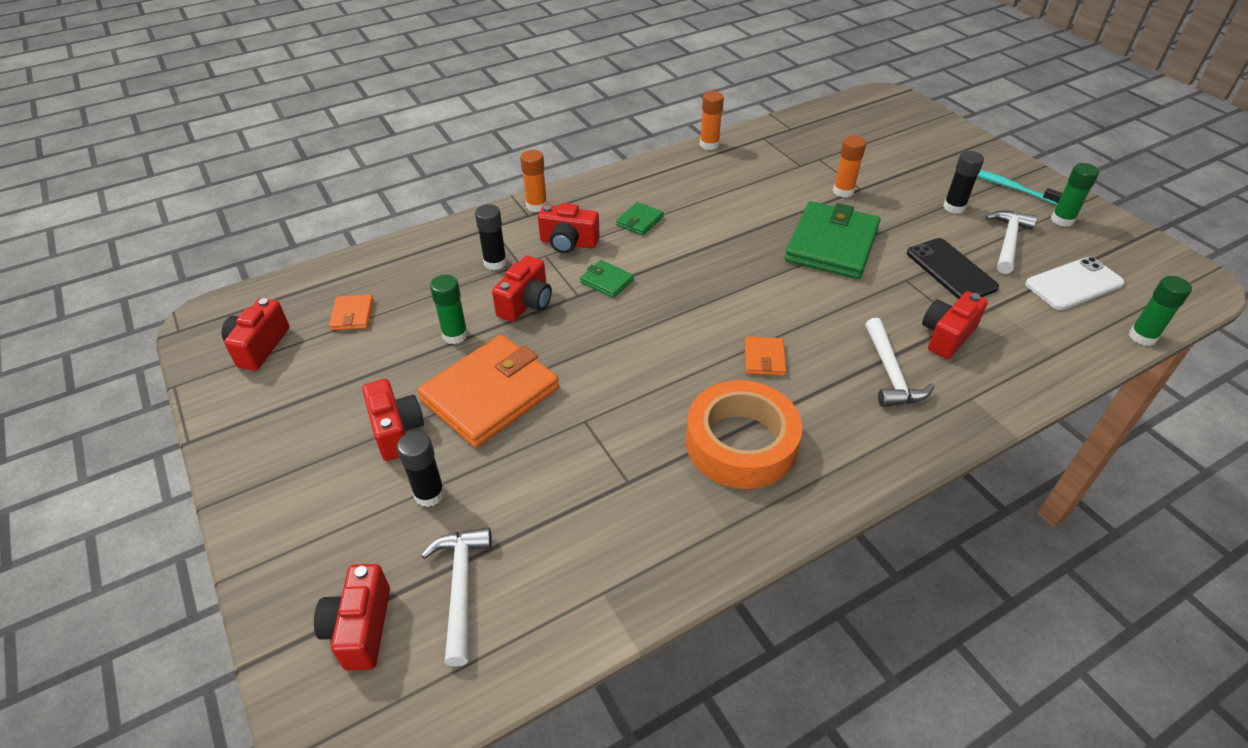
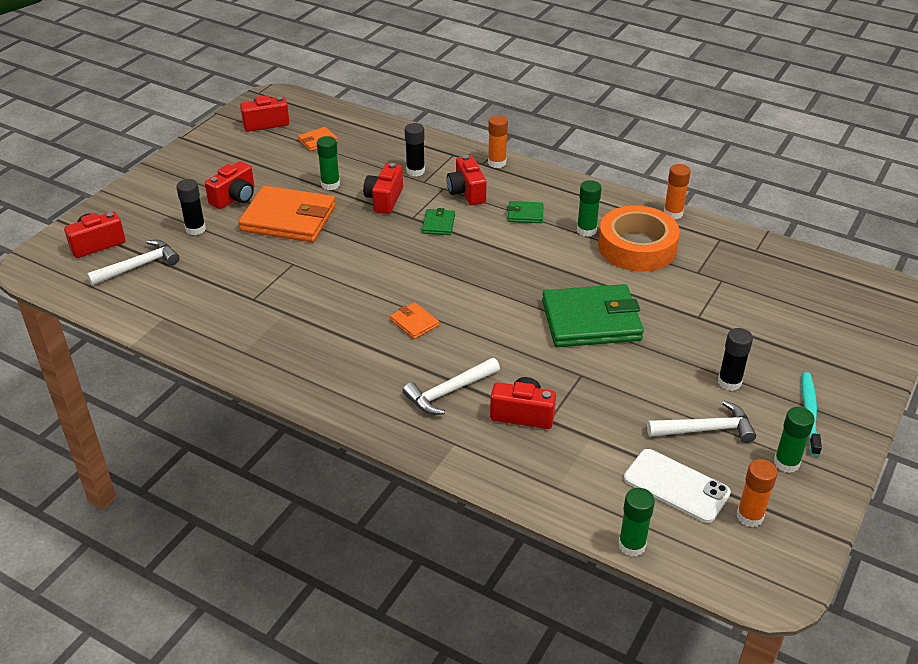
camera: 60 degrees right, 5 degrees down
(526, 303) = (384, 199): red camera -> red camera turned 105 degrees clockwise
(696, 197) = (586, 230): none -> green glue stick
(741, 443) = (319, 336): orange tape -> orange tape (637, 247)
(764, 358) = (414, 323): orange wallet -> orange wallet turned 75 degrees clockwise
(843, 191) = (682, 307): orange glue stick -> orange glue stick (749, 516)
(951, 270) = (621, 399): black phone -> none

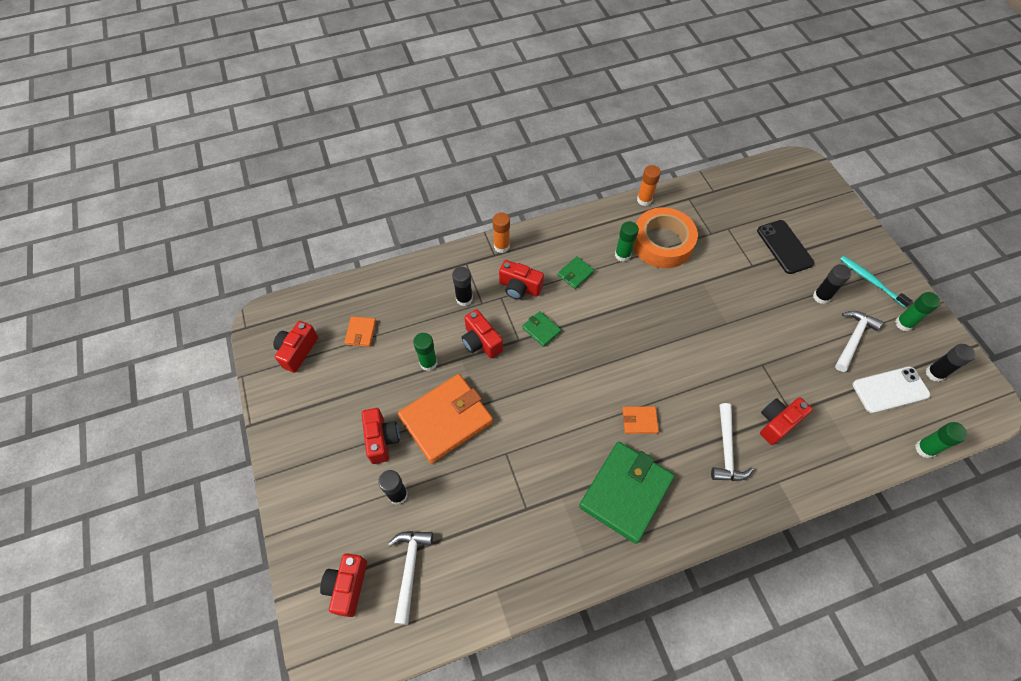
camera: 50 degrees left, 20 degrees up
(591, 320) = (715, 321): green wallet -> green wallet (625, 492)
(749, 516) = (934, 373): orange glue stick -> black glue stick
(757, 328) = (784, 247): none -> black phone

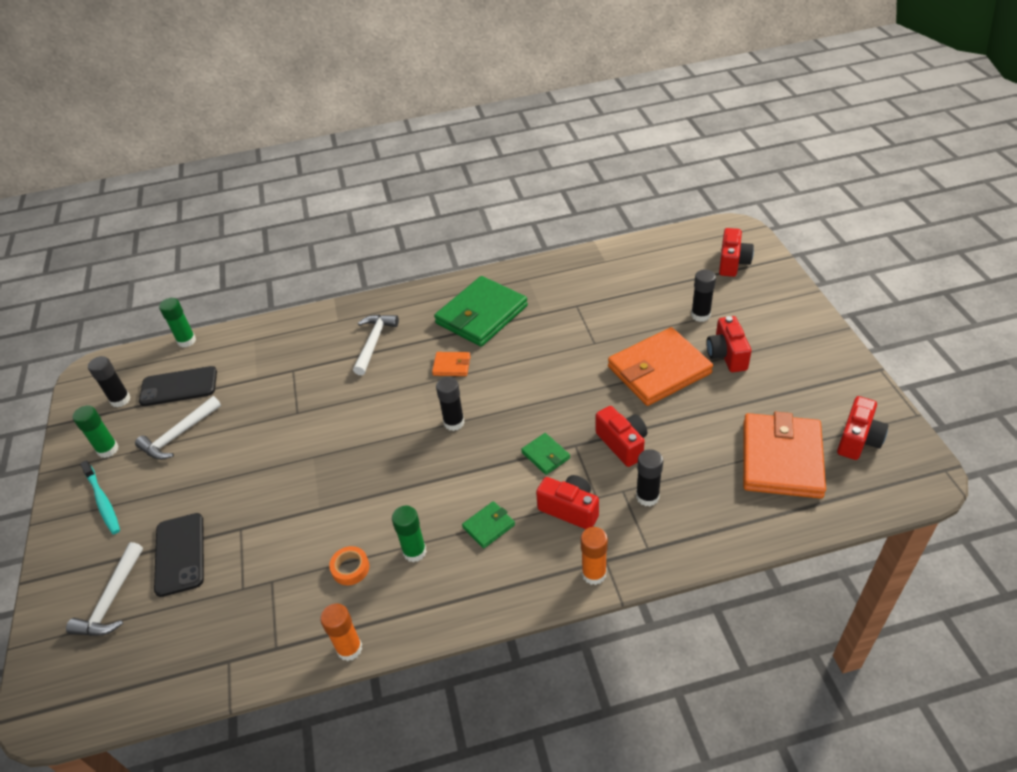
camera: 170 degrees left, 15 degrees down
(361, 332) = (781, 459): orange wallet -> orange wallet, size x2.25
(410, 569) = (680, 271): white hammer -> white hammer (111, 600)
(428, 363) = (686, 423): green glue stick -> none
(662, 243) = (350, 568): orange tape -> orange tape, size x0.41
(777, 423) = (312, 362): red camera -> none
(821, 297) = (180, 483): black glue stick -> black glue stick (454, 422)
(890, 390) = (179, 387): white phone -> black phone

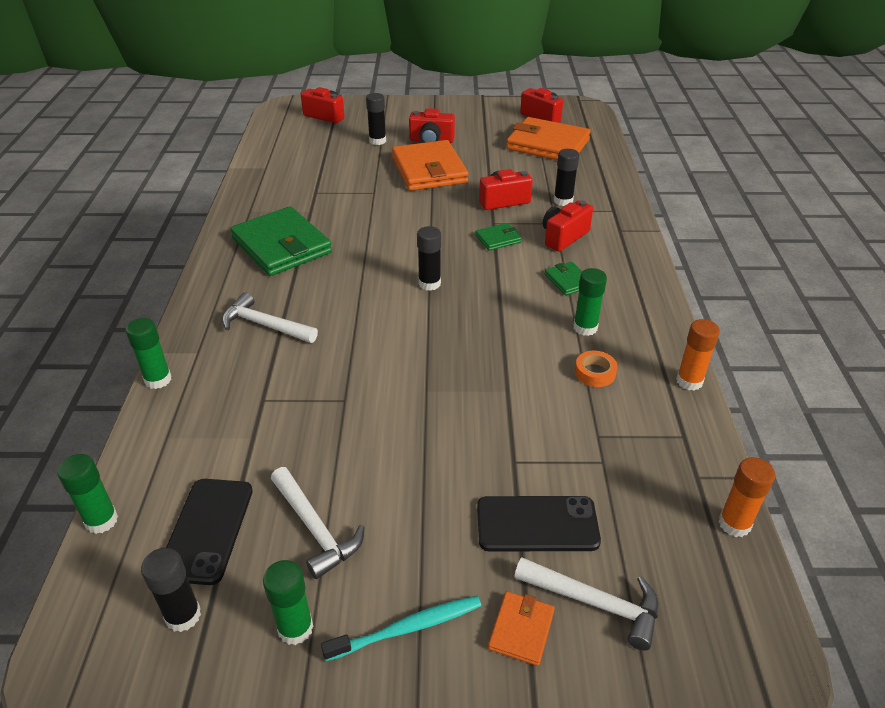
camera: 80 degrees left, 5 degrees down
(306, 314) = (158, 380): none -> green glue stick
(451, 366) = (346, 274): orange wallet -> orange wallet (521, 630)
(594, 574) = (631, 237): orange glue stick -> orange glue stick (734, 524)

